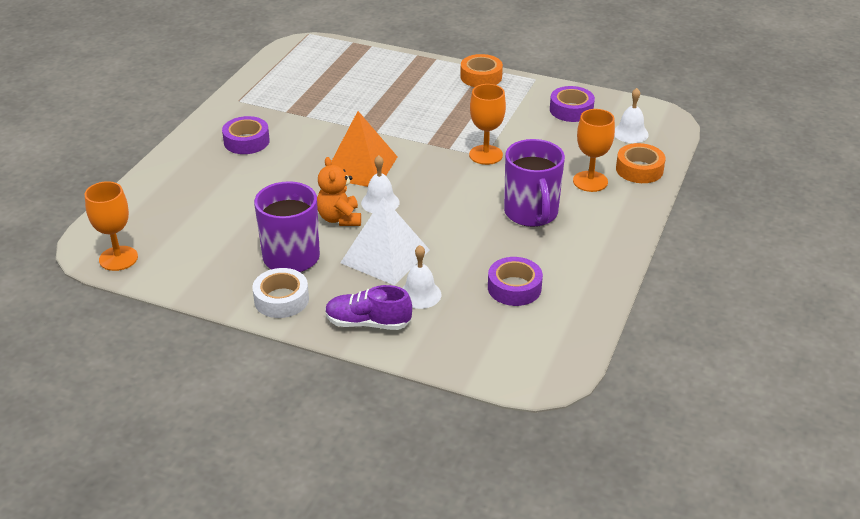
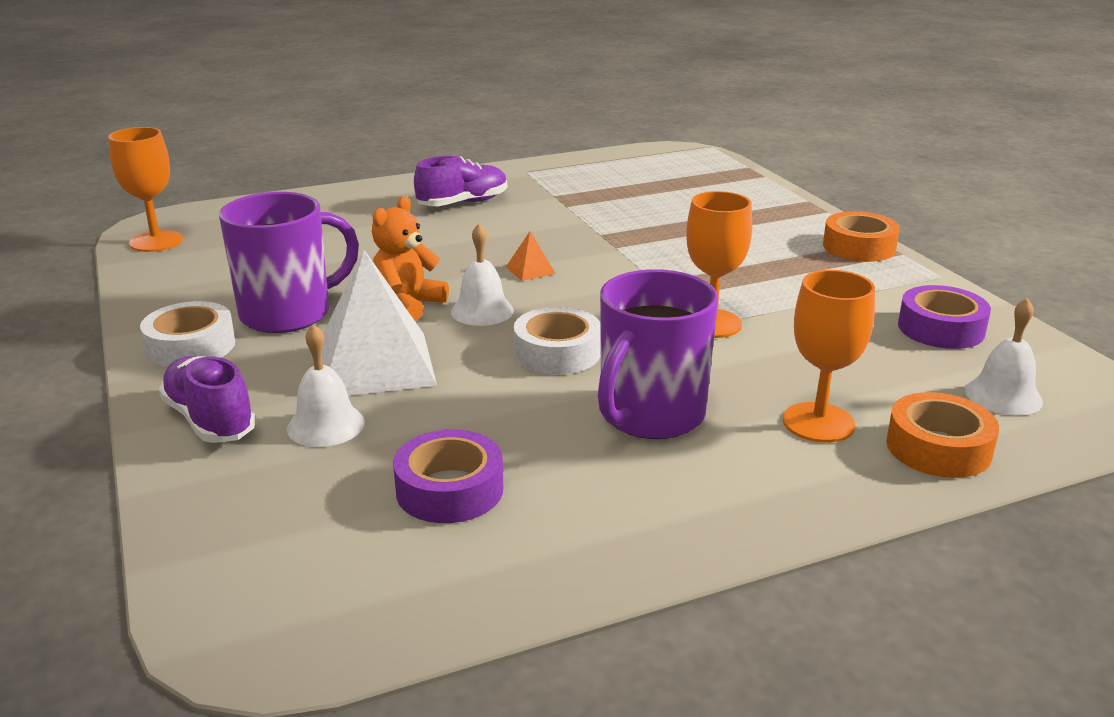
camera: 45 degrees right, 10 degrees down
(246, 141) = (463, 203): purple tape -> purple shoe
(360, 167) = (530, 270): orange pyramid -> orange pyramid, size x0.40
(450, 205) = (557, 353): none -> white tape

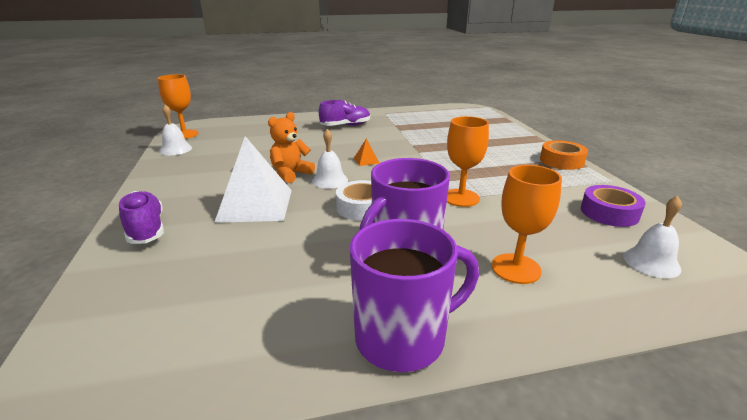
camera: 10 degrees right, 0 degrees up
(191, 346) = (165, 187): white tape -> none
(288, 314) = (225, 174): purple mug -> purple mug (403, 338)
(326, 425) = (207, 239): white bell -> white bell (175, 149)
(449, 489) = (256, 290): purple tape -> none
(938, 448) = (600, 296): orange tape -> none

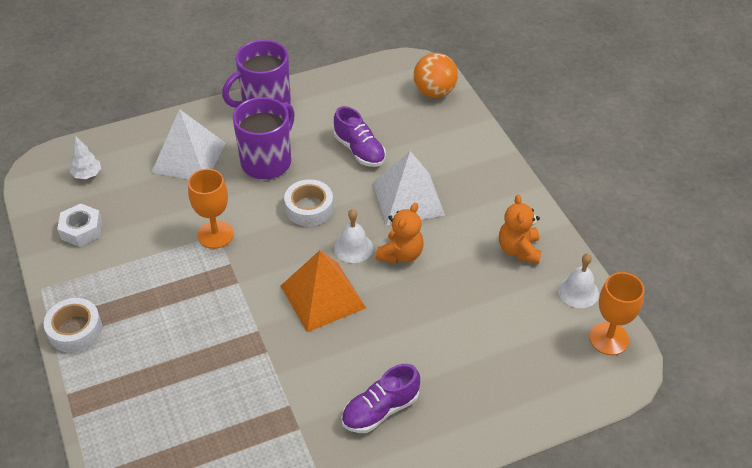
camera: 170 degrees right, 20 degrees up
(98, 323) = (434, 92): none -> orange ball
(146, 229) = (477, 159): purple shoe -> purple shoe (359, 150)
(191, 168) = (519, 250): none -> orange teddy bear
(366, 160) = (323, 297): orange pyramid -> orange pyramid, size x2.47
(516, 268) = (188, 157): orange goblet -> white pyramid
(561, 161) = (75, 330): orange tape -> white tape
(609, 213) = (81, 230): purple tape -> white nut
(651, 262) = (87, 175): white bell -> white tree

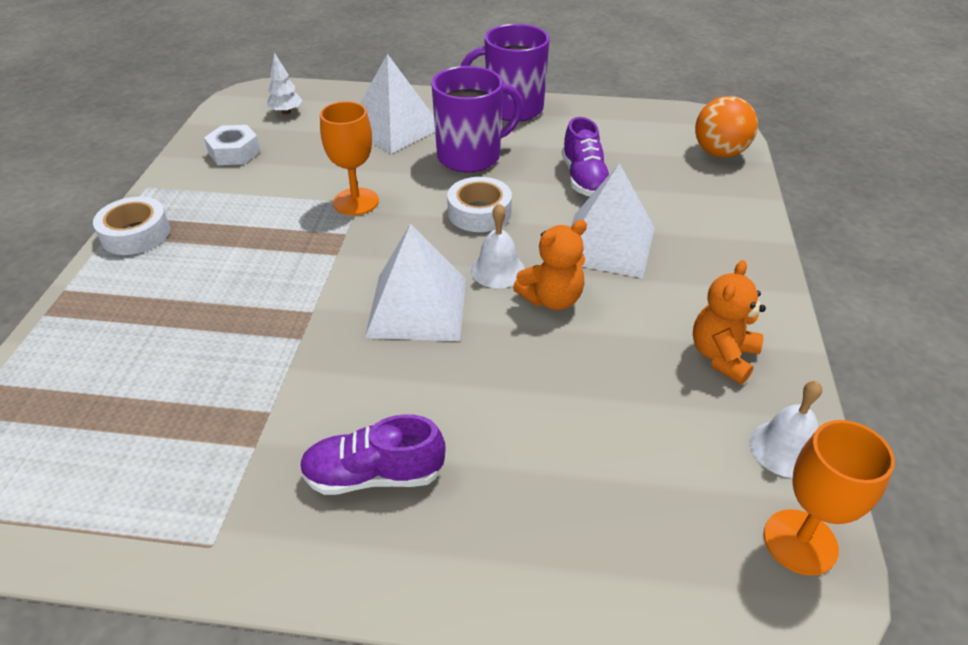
camera: 30 degrees right, 5 degrees down
(323, 297) = (417, 307): orange pyramid -> white pyramid

